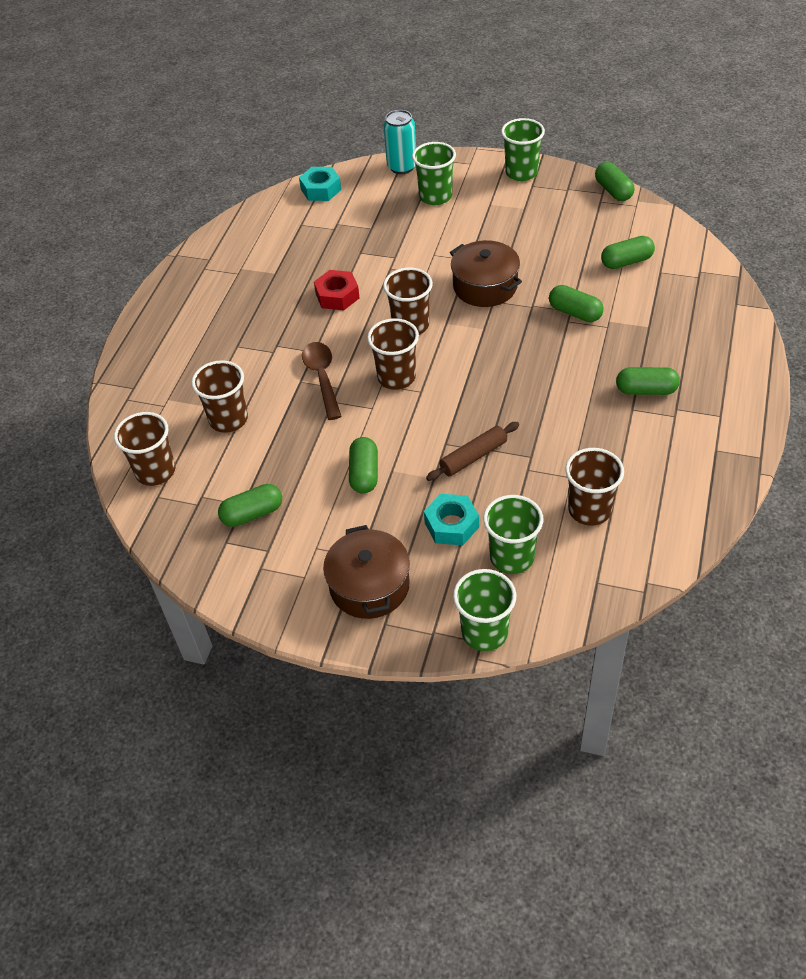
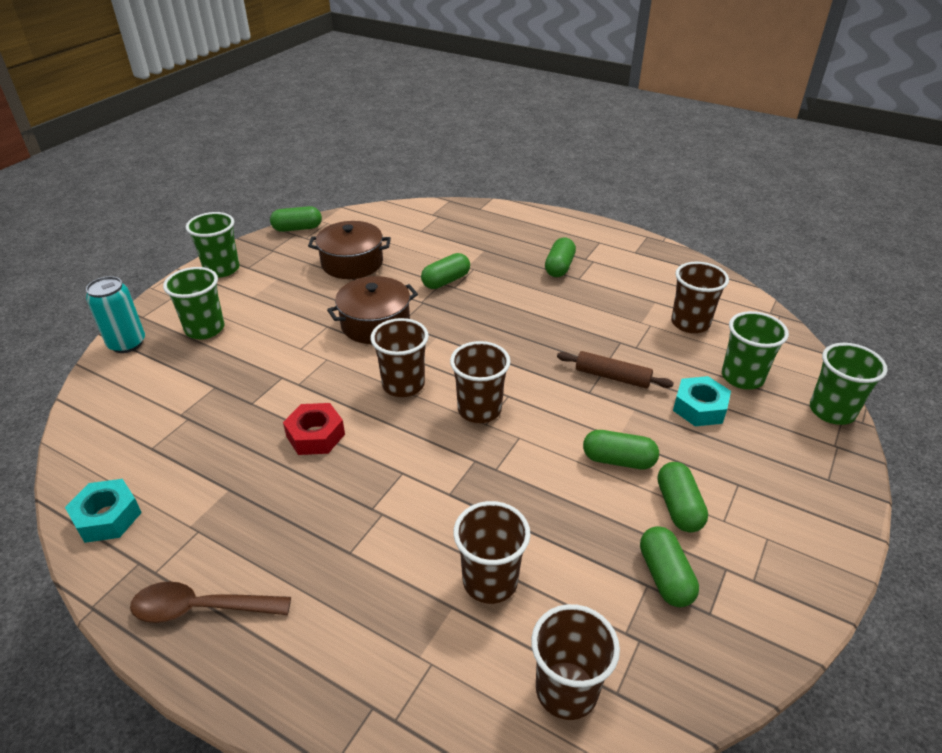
camera: 80 degrees left, 10 degrees down
(321, 189) = (98, 418): turquoise nut -> turquoise nut (107, 517)
(322, 378) = (452, 472): brown spoon -> brown spoon (200, 608)
(369, 586) = (779, 483): brown pot -> brown pot (352, 263)
(473, 457) = (612, 377): brown rolling pin -> brown rolling pin turned 45 degrees counterclockwise
(626, 262) = (397, 242): green capsule -> green capsule (678, 507)

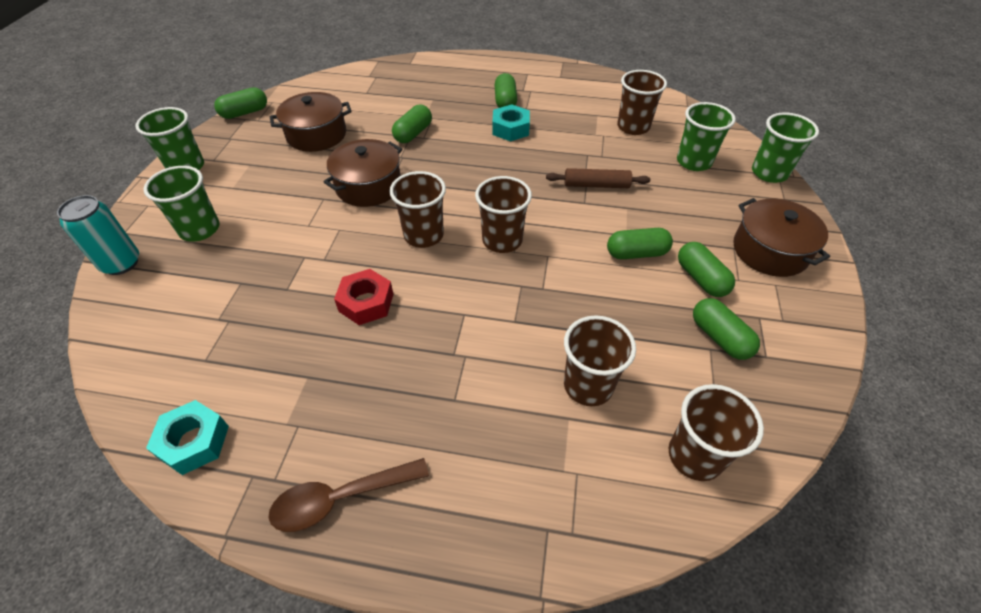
camera: 20 degrees left, 10 degrees up
(699, 408) = (675, 194): turquoise nut -> turquoise nut (510, 129)
(781, 499) = (770, 251): none -> brown pot

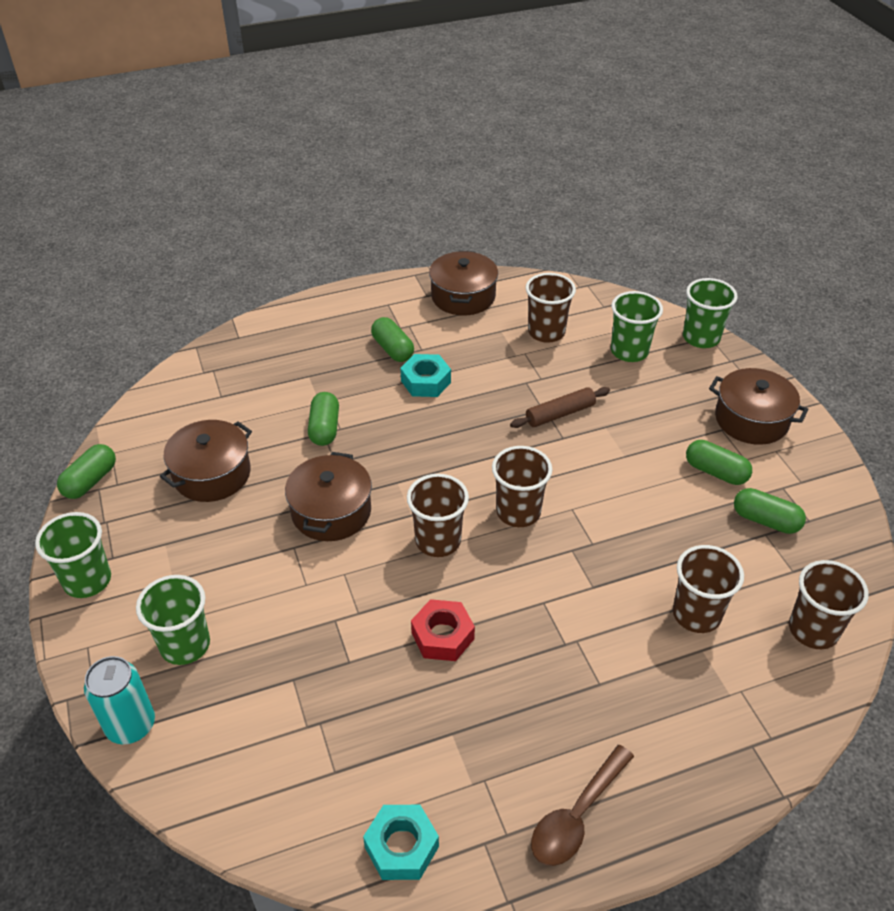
camera: 30 degrees left, 5 degrees down
(587, 85) = (463, 296): none -> brown pot
(636, 253) = (647, 471): green capsule -> none

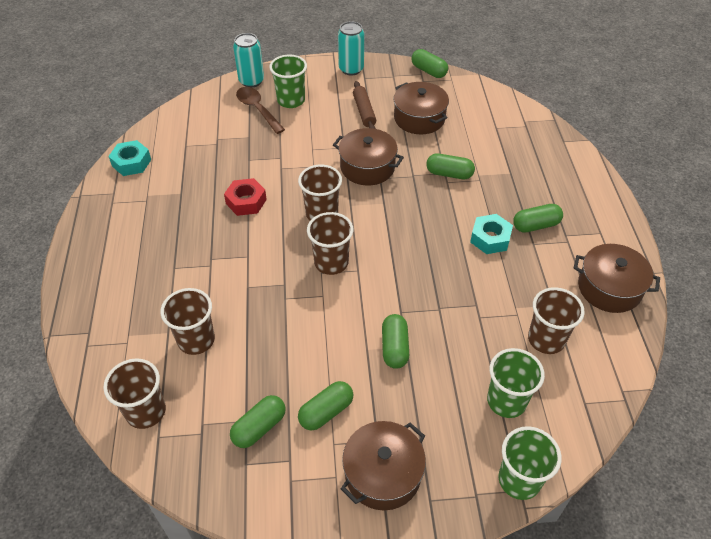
camera: 105 degrees right, 5 degrees up
(87, 580) = (351, 69): green cup -> turquoise can
(560, 414) = (430, 318): brown rolling pin -> brown rolling pin (364, 111)
(576, 816) = (103, 233): brown spoon -> brown spoon (257, 109)
(611, 434) = (394, 347): none -> green capsule

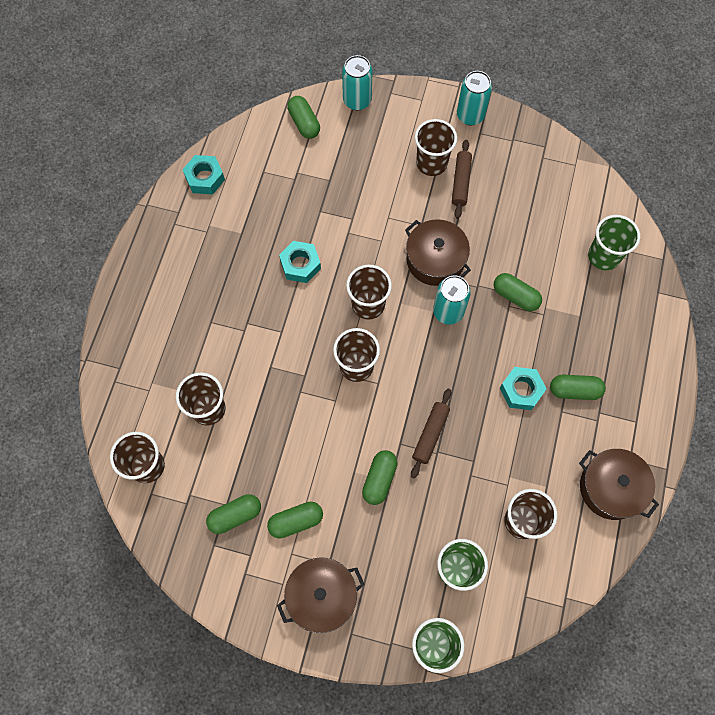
camera: 20 degrees right, 20 degrees up
(246, 201) = (300, 265): red nut -> turquoise nut
(257, 109) = (350, 144): brown spoon -> none
(291, 100) = (389, 142): green cup -> green cup (603, 256)
(333, 105) = (431, 163): none -> brown cup
(396, 200) = (448, 311): none -> turquoise can
(419, 118) = (516, 210): brown pot -> none
(425, 296) = (430, 434): none -> brown rolling pin
(428, 71) = (555, 144): green capsule -> green capsule (304, 123)

